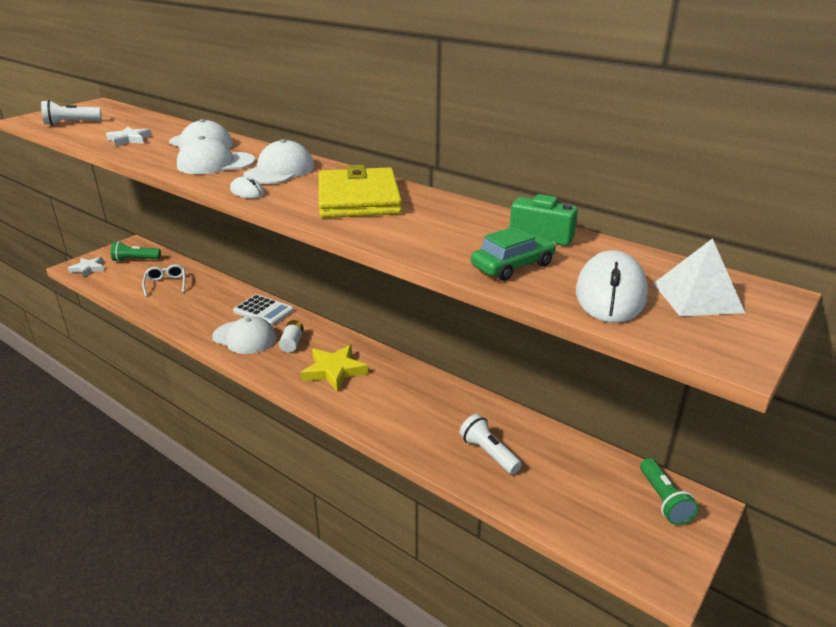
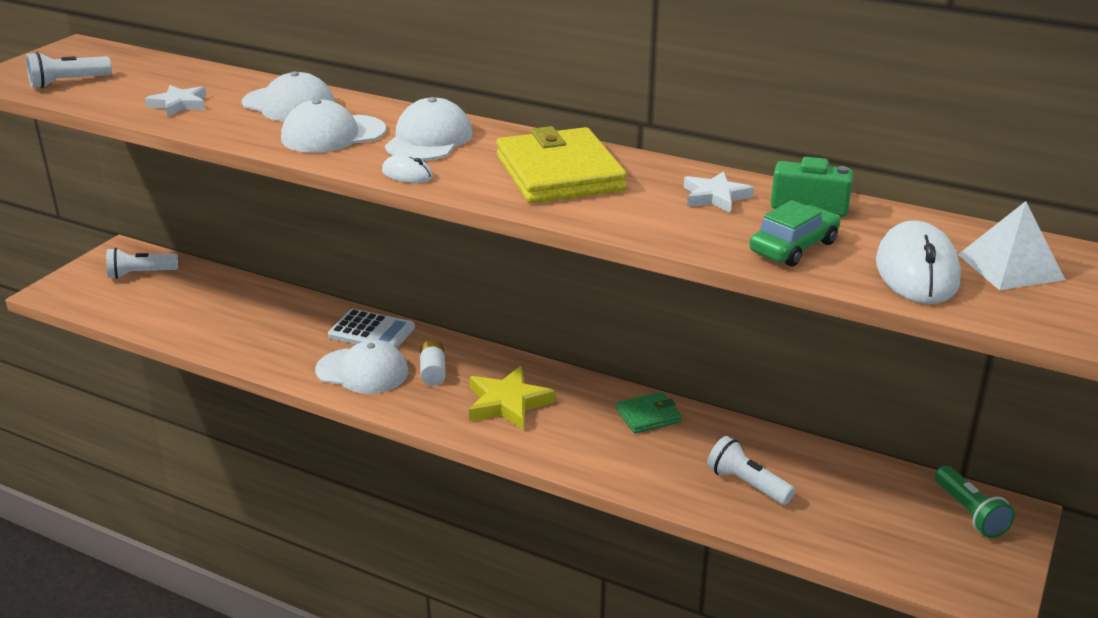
camera: 10 degrees left, 0 degrees up
(88, 269) = (74, 293): white star -> white star (715, 197)
(135, 260) = (140, 274): green flashlight -> white flashlight
(166, 284) = (207, 306): white glasses -> none
(432, 391) = (648, 416): none -> green wallet

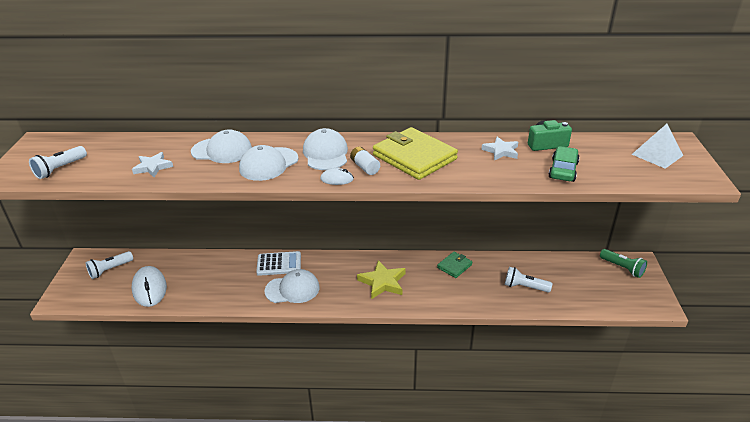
camera: 25 degrees left, 5 degrees up
(433, 372) = (330, 277): white battery -> white battery (365, 167)
(916, 271) = (625, 168): white mouse -> white mouse (149, 288)

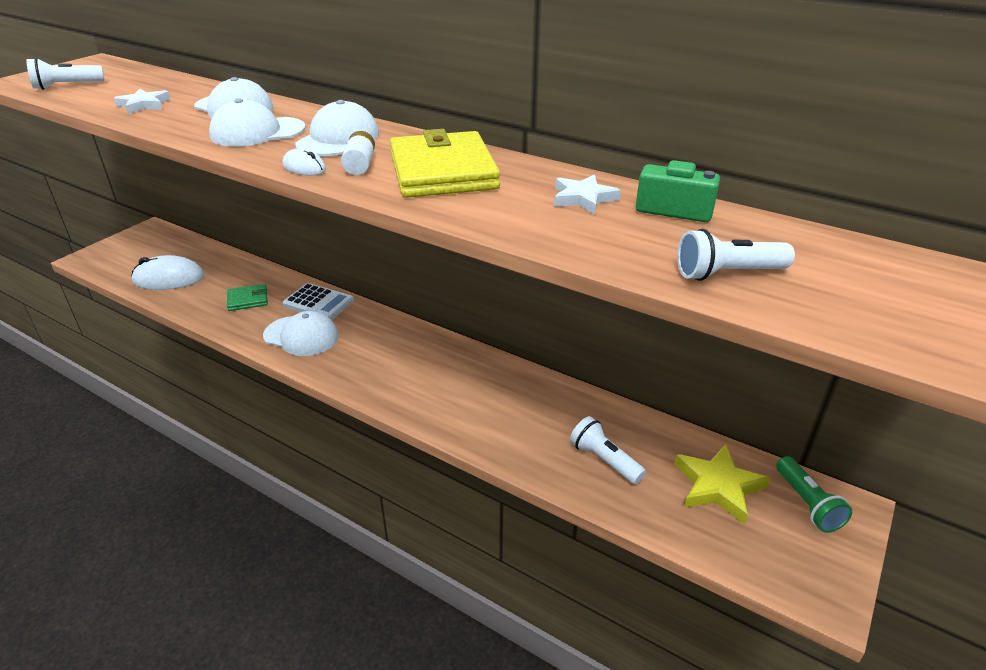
camera: 30 degrees right, 0 degrees up
(110, 270) = (158, 247): white flashlight -> white flashlight (727, 273)
(149, 288) = (169, 279): white mouse -> white mouse turned 75 degrees clockwise
(382, 282) = (412, 371): yellow star -> yellow star (718, 486)
(454, 266) = (528, 389): green wallet -> green wallet (248, 300)
(563, 170) = (652, 251): green car -> none
(657, 155) = (880, 282): white pyramid -> none

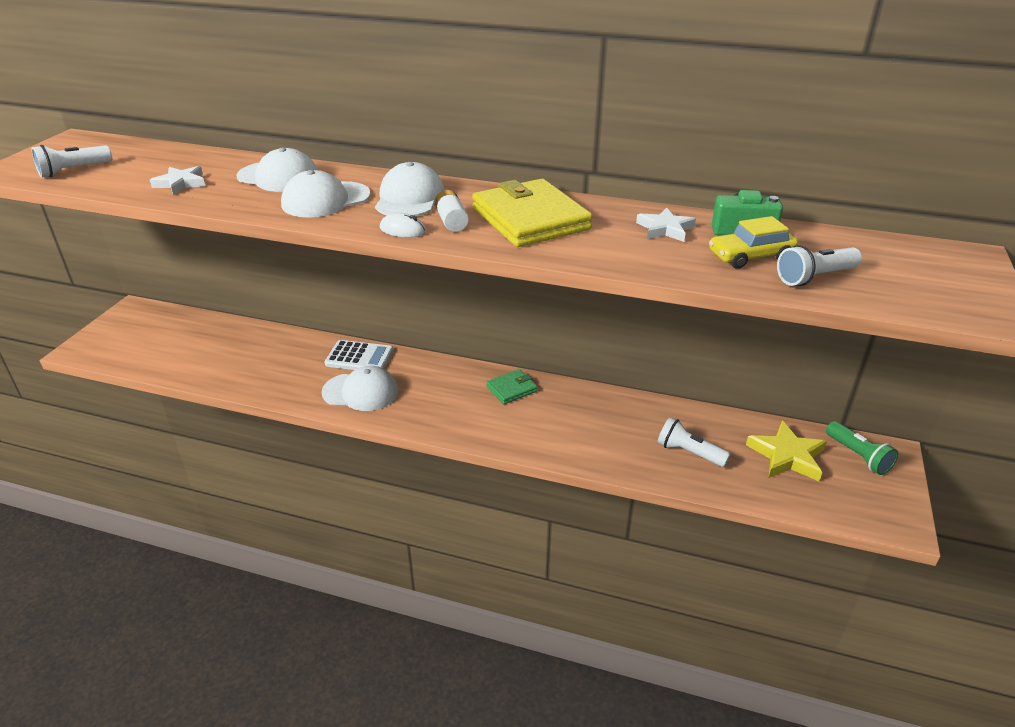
camera: 15 degrees left, 0 degrees up
(169, 279) = (187, 357): white mouse -> none
(248, 300) = (285, 365): green wallet -> green wallet (511, 389)
(663, 239) = (750, 256): none -> yellow car

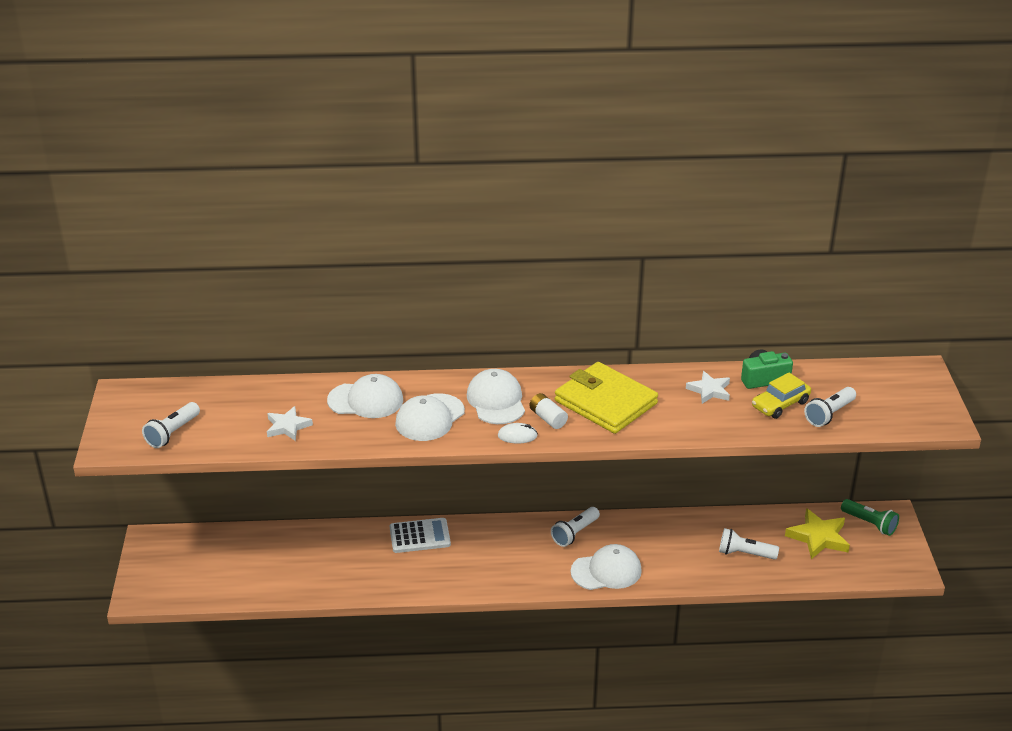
camera: 20 degrees left, 0 degrees up
(361, 392) = (445, 569): white cap -> white cap (606, 571)
(511, 389) = (575, 533): green wallet -> white flashlight

